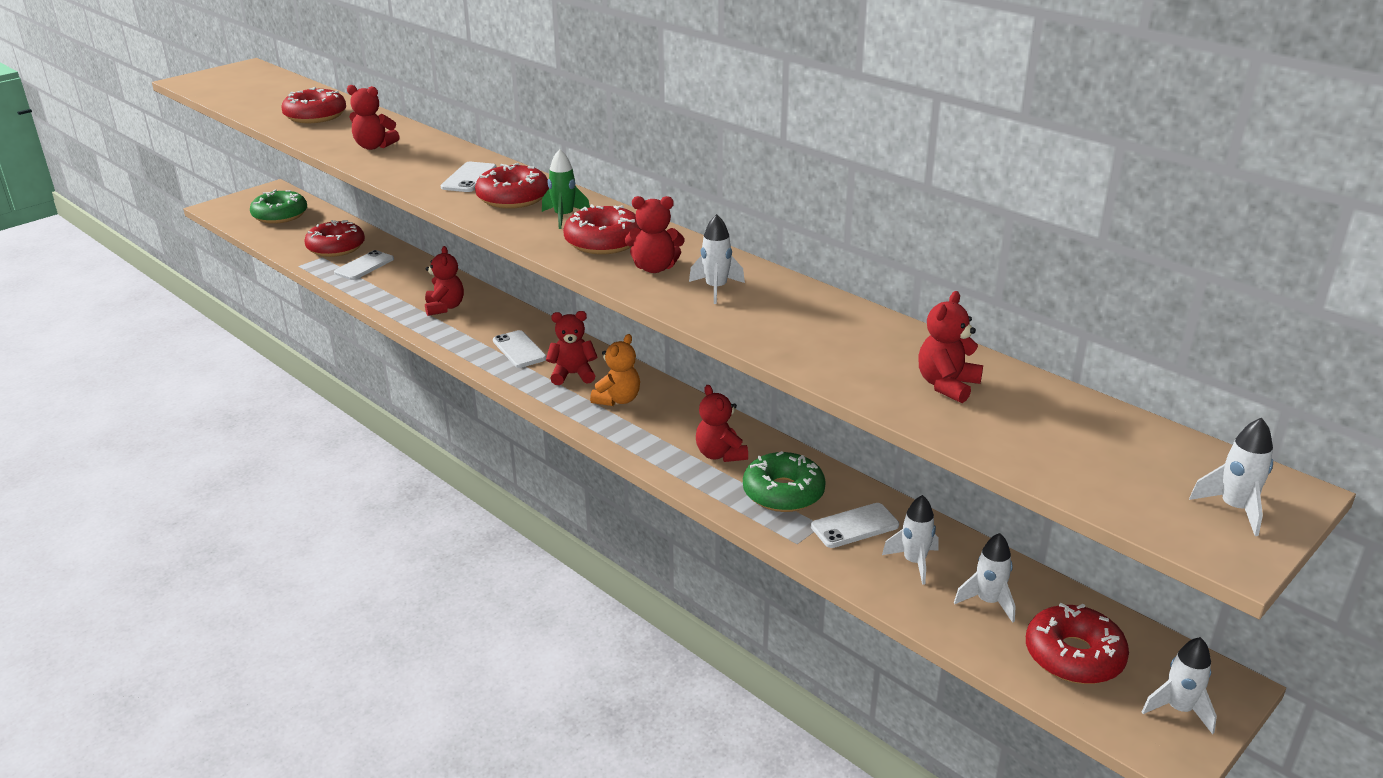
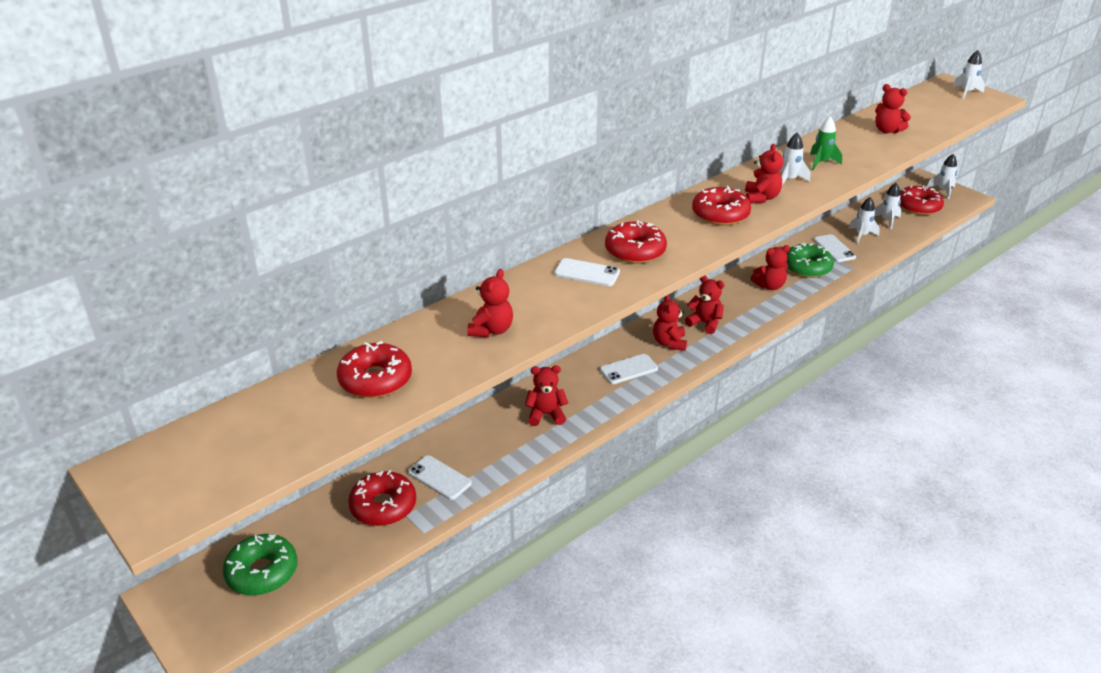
camera: 85 degrees left, 5 degrees up
(564, 217) = (675, 229): green rocket -> green rocket (821, 163)
(617, 400) = (705, 323): orange teddy bear -> red teddy bear

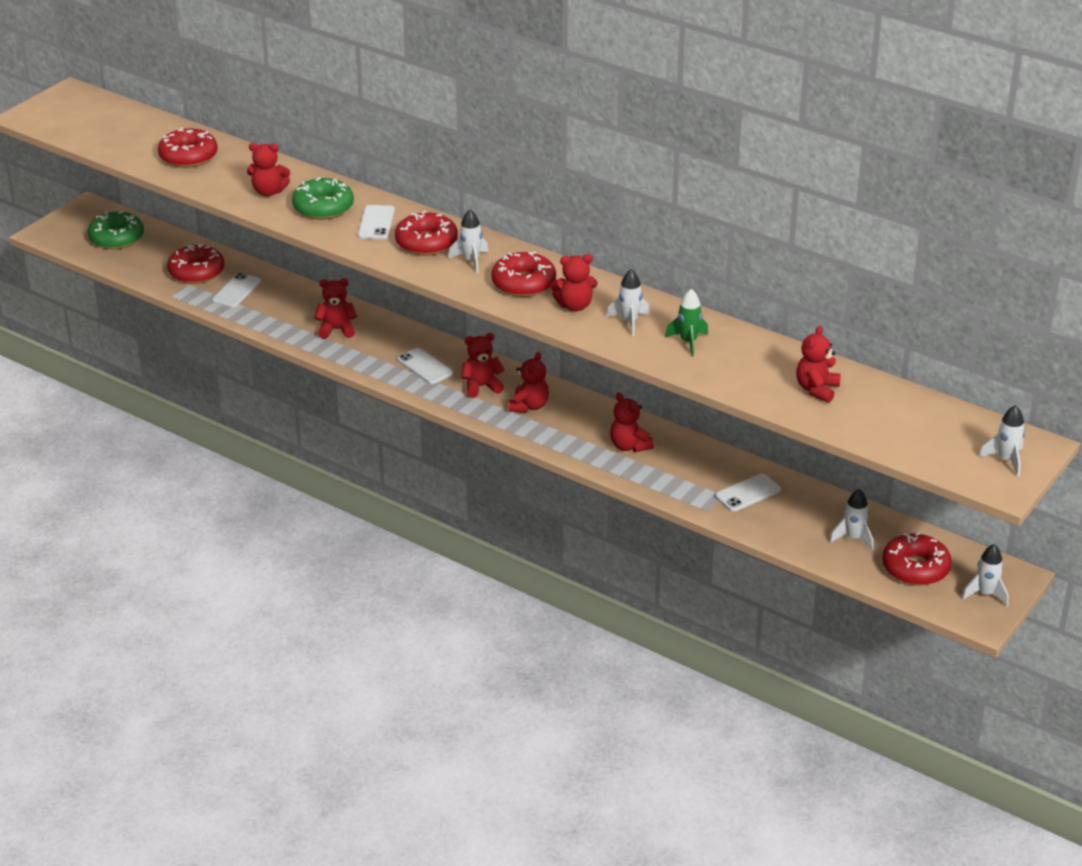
camera: 75 degrees right, 0 degrees up
(546, 415) = (336, 330): red teddy bear -> red teddy bear turned 75 degrees counterclockwise
(807, 267) = (687, 472): green donut -> green donut (323, 207)
(861, 235) = (796, 516): white rocket -> white rocket (471, 261)

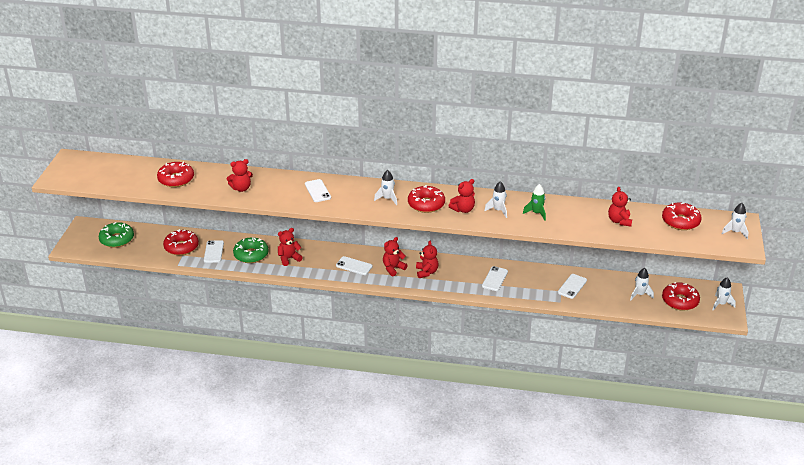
camera: 25 degrees left, 0 degrees up
(323, 207) = (280, 189): green donut -> green donut (251, 255)
(426, 243) = (355, 195): red donut -> red donut (680, 221)
(629, 446) = (495, 279): red teddy bear -> white phone

